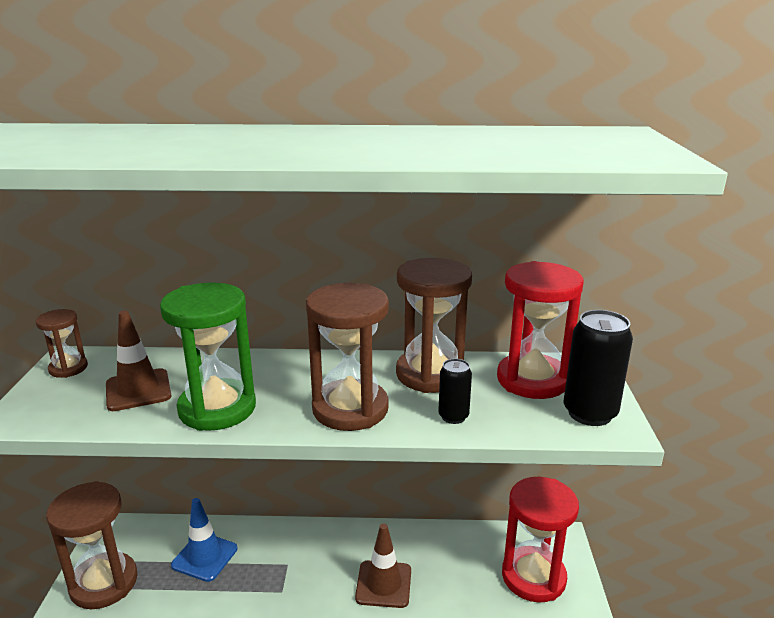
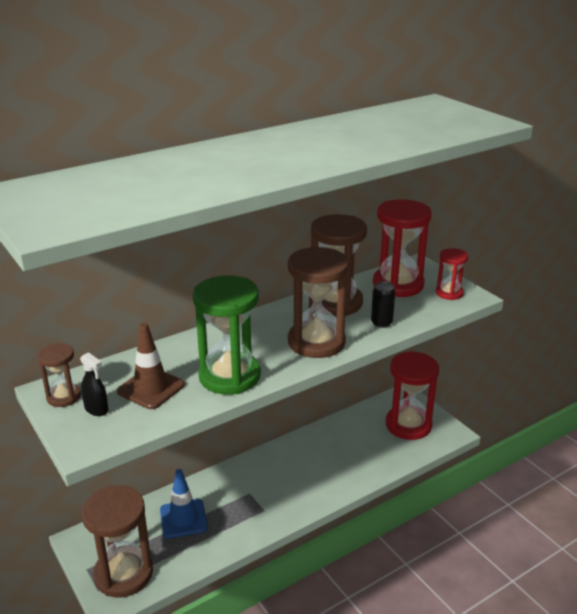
camera: 35 degrees left, 5 degrees up
(71, 390) = (96, 409): none -> black spray bottle
(383, 584) = (325, 472): brown traffic cone -> none
(589, 413) = (449, 293): black can -> red hourglass

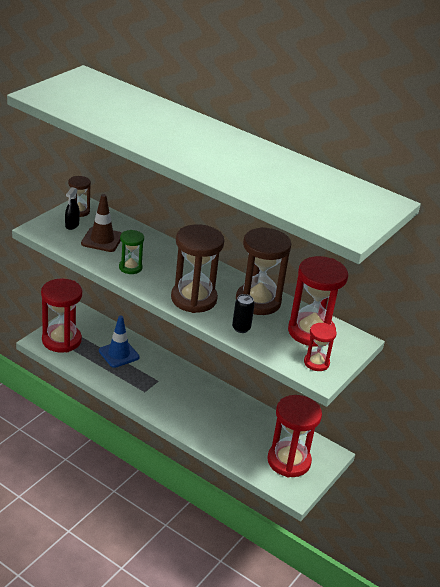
camera: 65 degrees right, 5 degrees up
(123, 574) = (61, 340): brown hourglass -> red hourglass
(229, 376) = (130, 267): green hourglass -> green hourglass, size x0.52

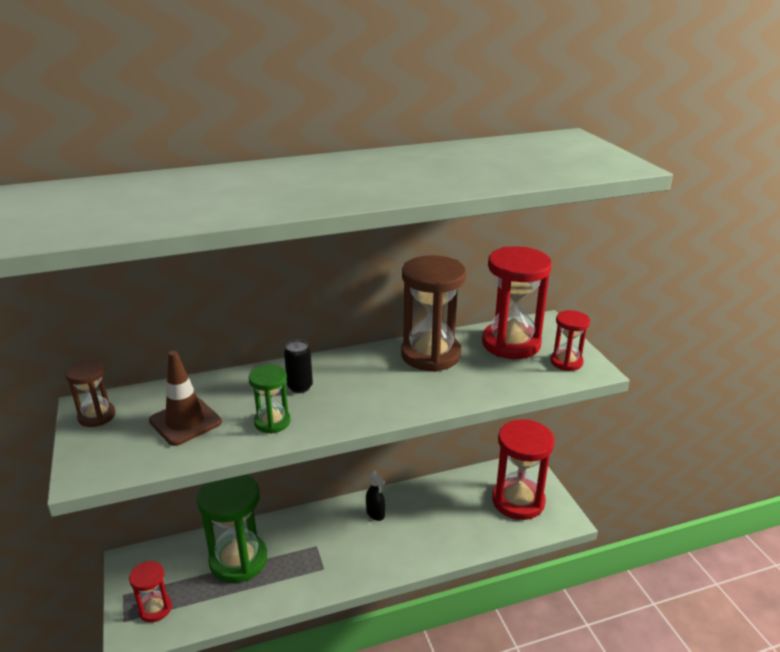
camera: 50 degrees left, 5 degrees down
(61, 340) = (155, 608): red hourglass -> red hourglass, size x0.52
(72, 225) = (119, 436): black spray bottle -> black spray bottle (375, 513)
(119, 354) = (238, 560): blue traffic cone -> green hourglass
(194, 299) = (385, 397): brown hourglass -> none
(241, 328) = (470, 386): black can -> black can (300, 387)

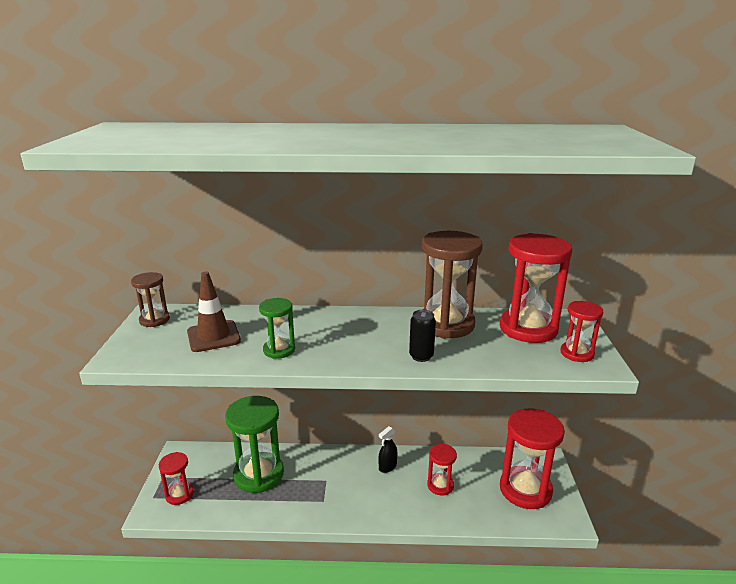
camera: 20 degrees right, 5 degrees down
(300, 387) = (318, 329): black can -> black can (421, 356)
(375, 513) = (387, 467): black spray bottle -> black spray bottle turned 60 degrees clockwise
(436, 519) = (440, 485): none -> red hourglass

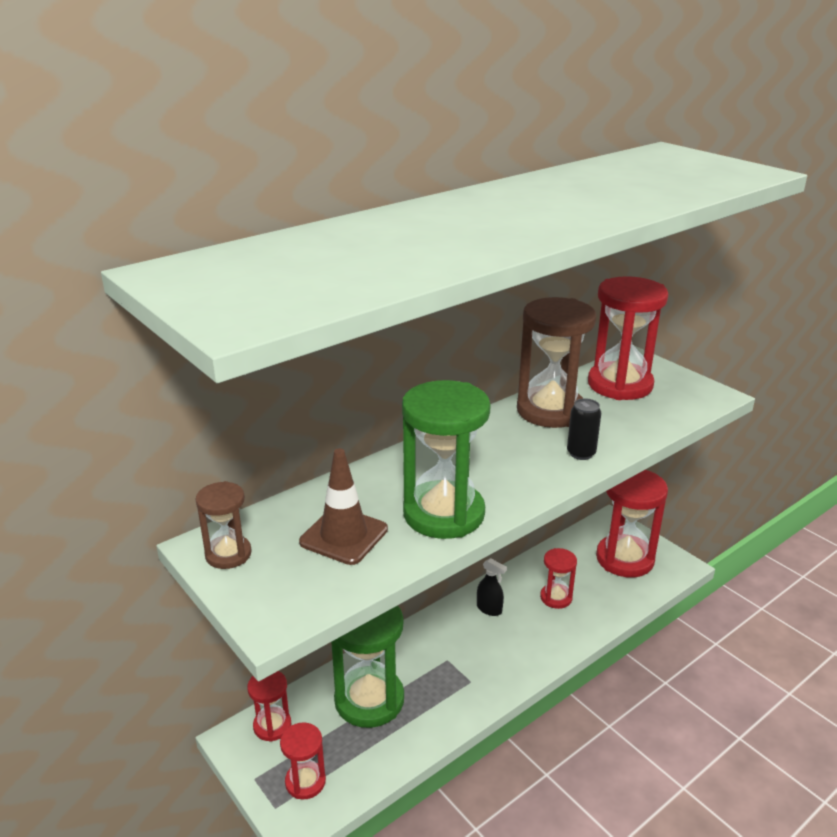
camera: 40 degrees left, 5 degrees up
(279, 350) = (443, 514): green hourglass -> green hourglass, size x1.91
(387, 467) = (489, 609): black spray bottle -> black spray bottle turned 60 degrees counterclockwise
(577, 353) = (686, 392): red hourglass -> red hourglass (272, 726)

